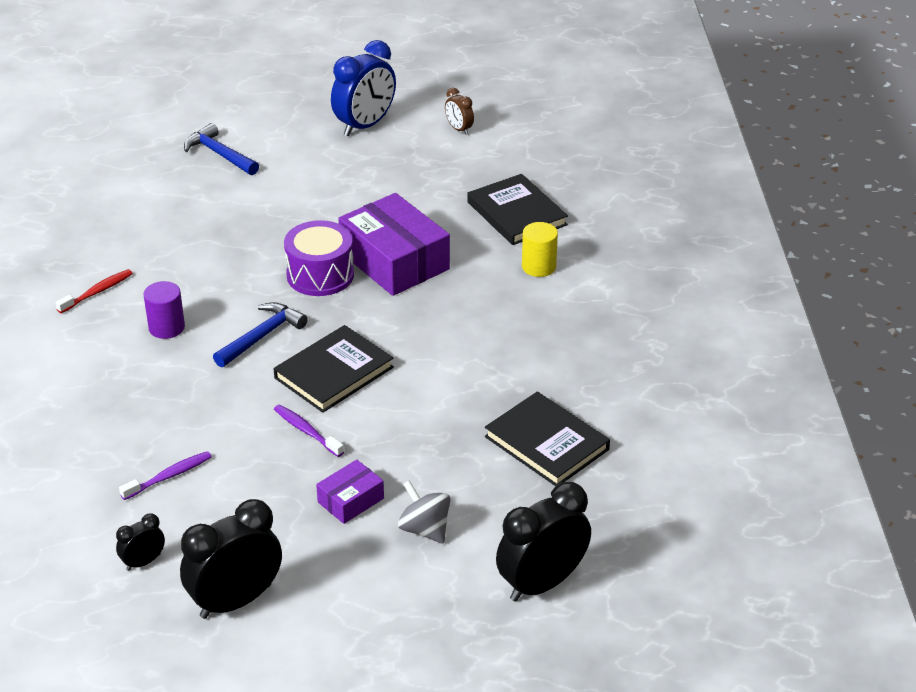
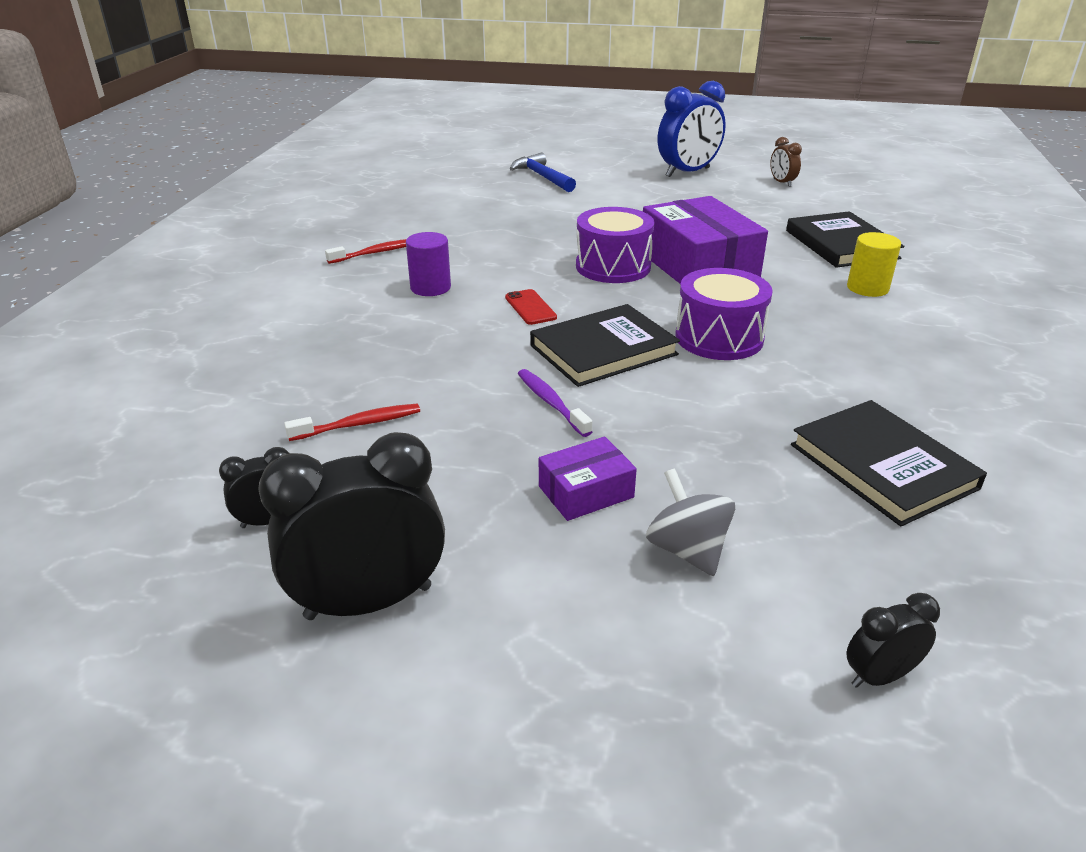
camera: 15 degrees right, 5 degrees down
(169, 476) = (359, 424): purple toothbrush -> red toothbrush
(262, 336) = (530, 307): blue hammer -> red phone
(423, 344) = (719, 338): none -> purple drum
(541, 583) = (879, 676): black clock -> black clock, size x0.49

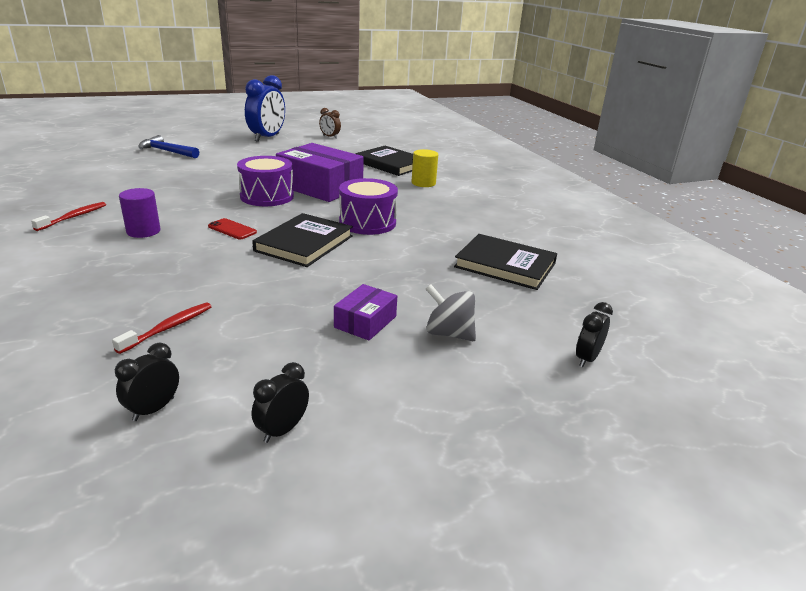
camera: 35 degrees left, 5 degrees down
(368, 602) = (282, 430): black clock -> black clock, size x0.49
(551, 403) = (298, 280): purple toothbrush -> none

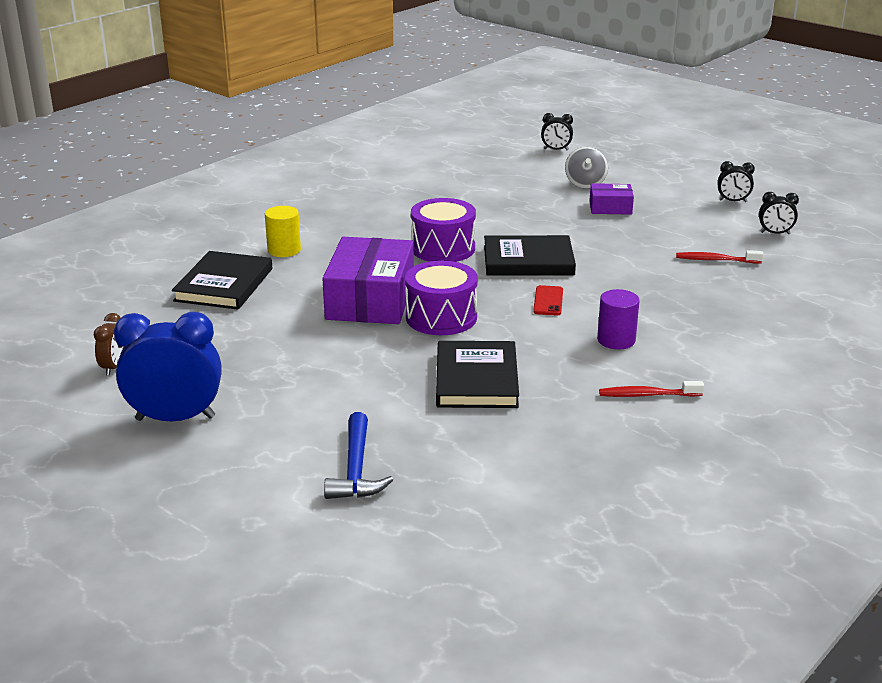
camera: 115 degrees left, 0 degrees up
(505, 265) = (457, 183): black book -> black book (476, 379)

